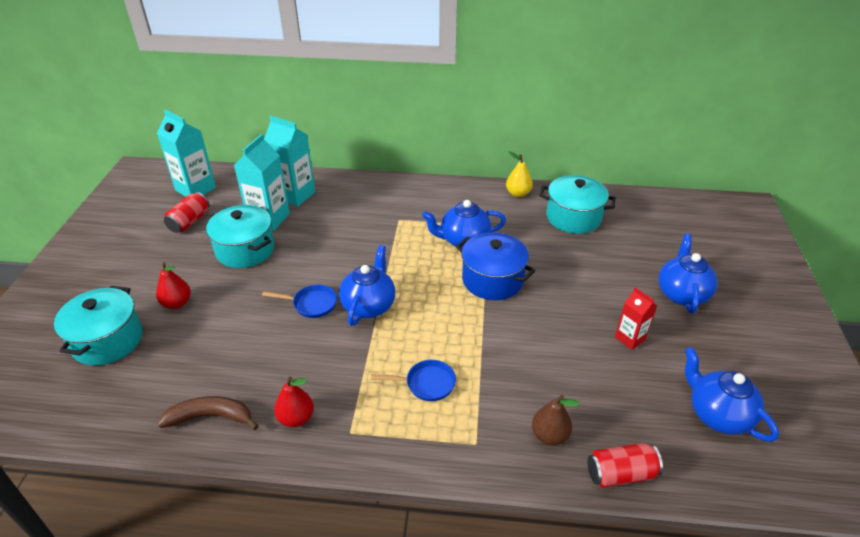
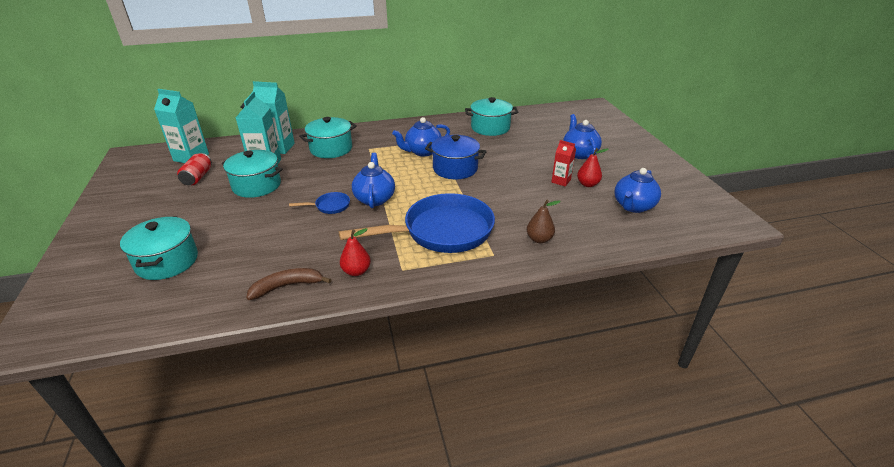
camera: 20 degrees left, 5 degrees down
(177, 303) = (216, 227): red pear -> red pear (587, 184)
(353, 210) = (331, 149): none -> turquoise pot
(426, 384) = (441, 231): blue pan -> blue pan, size x2.43
(518, 193) = (446, 121): yellow pear -> none
(620, 474) = (593, 248): red can -> none
(718, 415) = (633, 206): blue teapot -> blue teapot turned 90 degrees counterclockwise

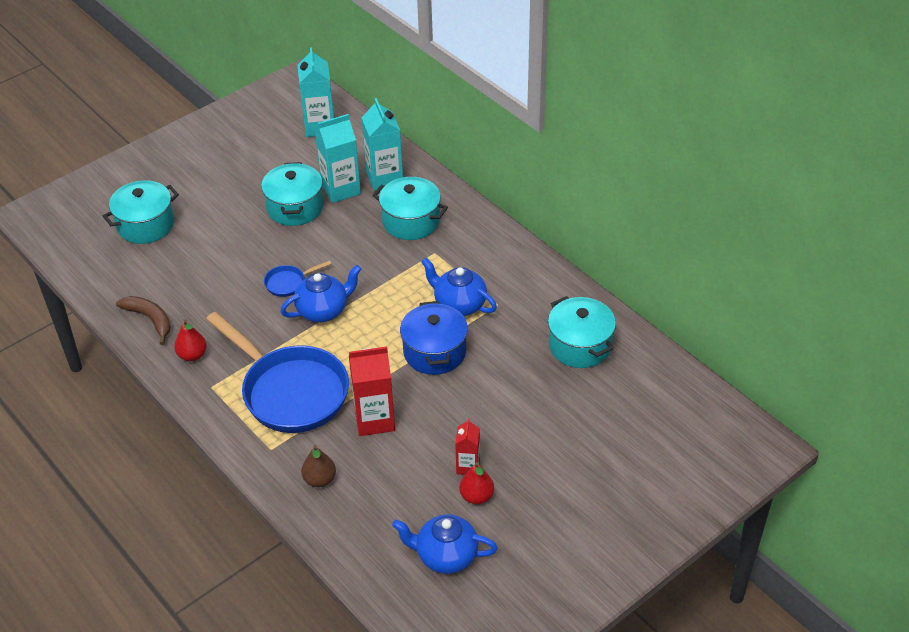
camera: 65 degrees right, 10 degrees up
(197, 177) = (284, 156): red can -> none
(330, 206) = (288, 283): blue pan -> blue pan turned 105 degrees clockwise
(497, 203) = (374, 420): none -> red carton
(579, 153) = (564, 467): blue teapot -> none

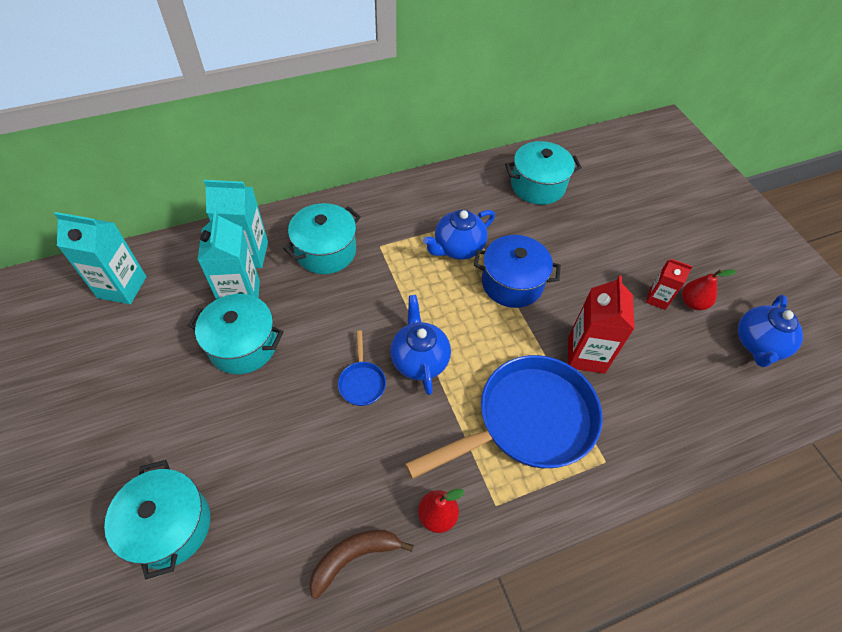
camera: 75 degrees left, 10 degrees up
(319, 479) = (655, 424): brown pear -> none

